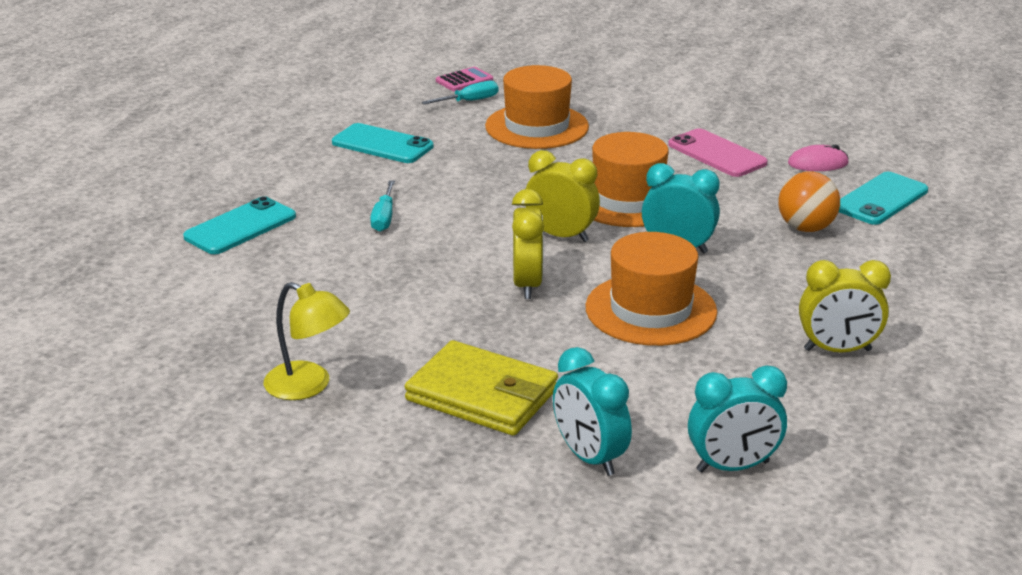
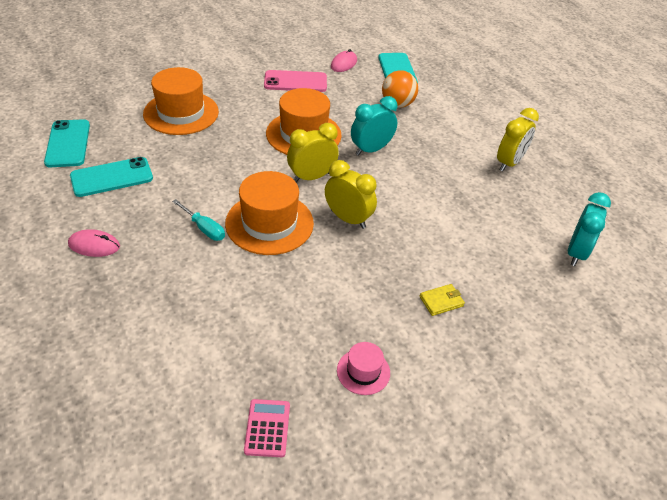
camera: 55 degrees left, 15 degrees up
(240, 227) = (128, 298): turquoise phone -> turquoise phone (68, 143)
(282, 181) = (94, 245): none -> pink mouse
(309, 386) = (363, 371): yellow lamp -> pink hat
(464, 80) = (82, 102): pink calculator -> pink calculator (267, 428)
(470, 101) = (112, 115): turquoise screwdriver -> none
(482, 395) = (441, 301): yellow wallet -> yellow wallet, size x0.44
(589, 457) = (532, 296): turquoise clock -> none
(651, 310) = (419, 193): orange hat -> orange hat (269, 223)

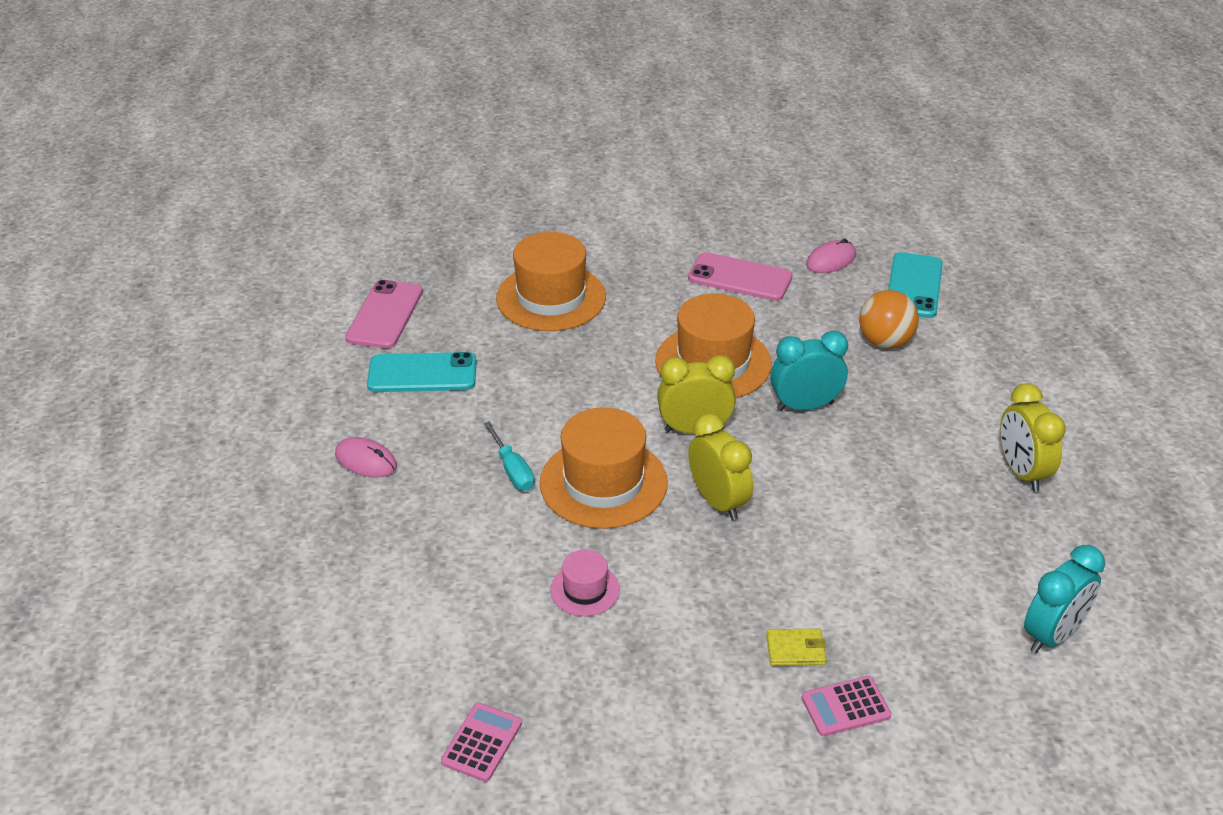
camera: 25 degrees right, 5 degrees down
(68, 143) = (385, 315): turquoise phone -> pink phone
(363, 371) = (637, 711): pink hat -> pink hat (585, 590)
(489, 330) = (845, 707): none -> pink calculator
(509, 163) = (1021, 472): yellow clock -> yellow clock turned 105 degrees clockwise

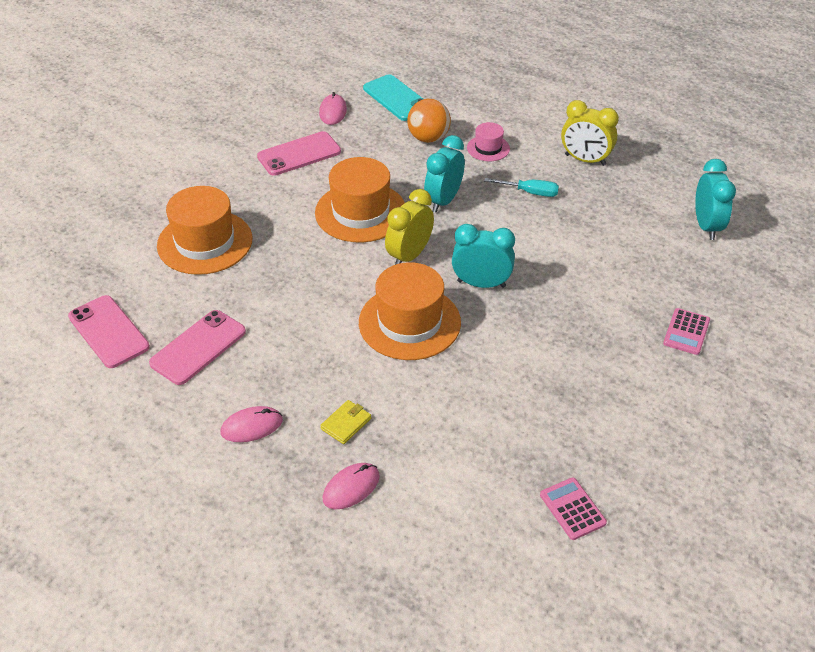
camera: 50 degrees left, 5 degrees up
(357, 565) = (351, 487): none -> pink mouse
(422, 373) = (198, 347): turquoise phone -> pink phone
(513, 470) = (350, 357): turquoise screwdriver -> turquoise screwdriver (530, 192)
(585, 590) = (492, 385): pink hat -> pink hat (488, 148)
(718, 501) = (481, 284): yellow clock -> turquoise clock
(795, 650) = (628, 325): yellow wallet -> yellow wallet (346, 424)

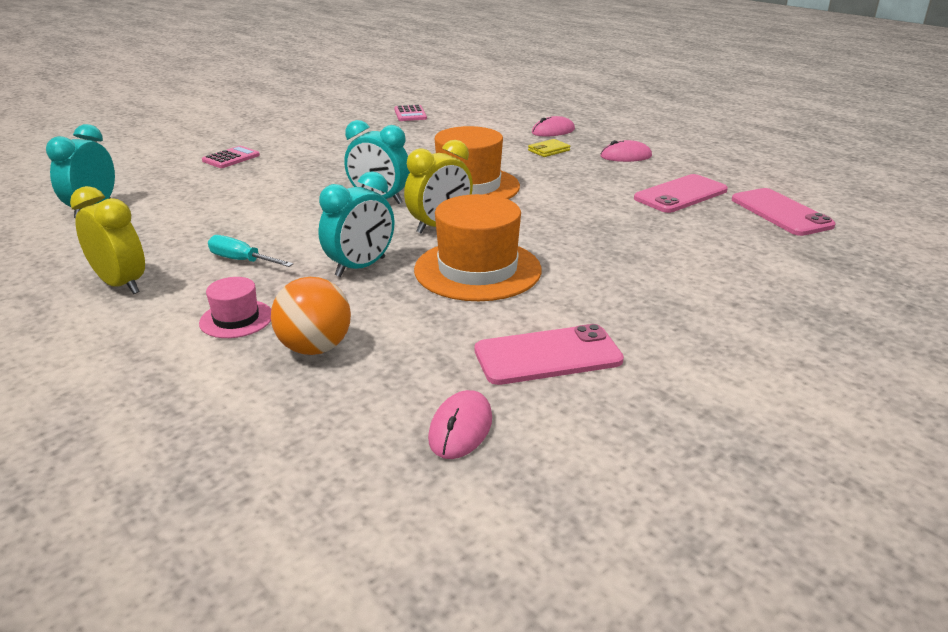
camera: 165 degrees left, 15 degrees down
(205, 242) = (692, 267): orange hat -> none
(396, 98) = (314, 437): turquoise phone -> none

